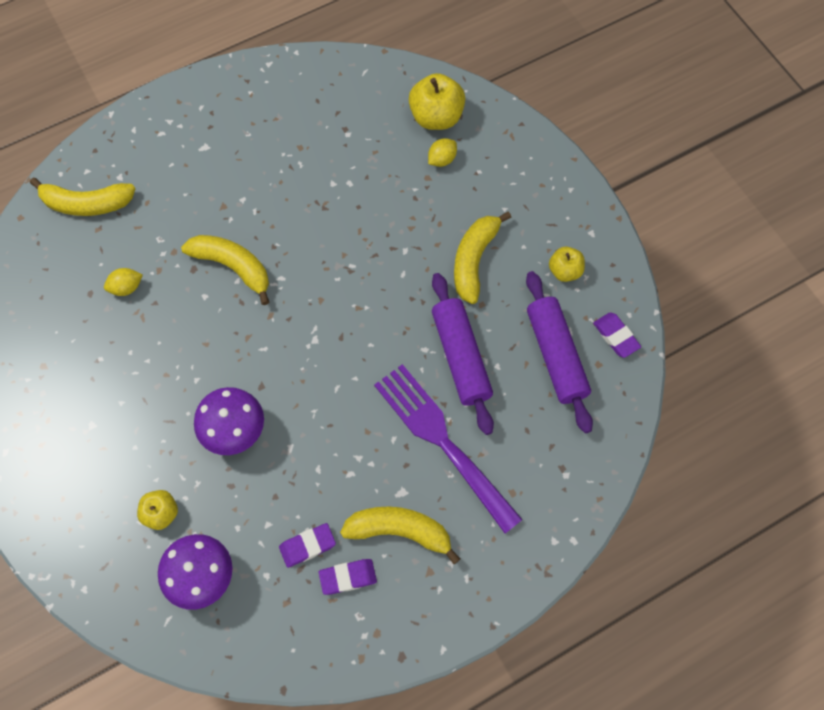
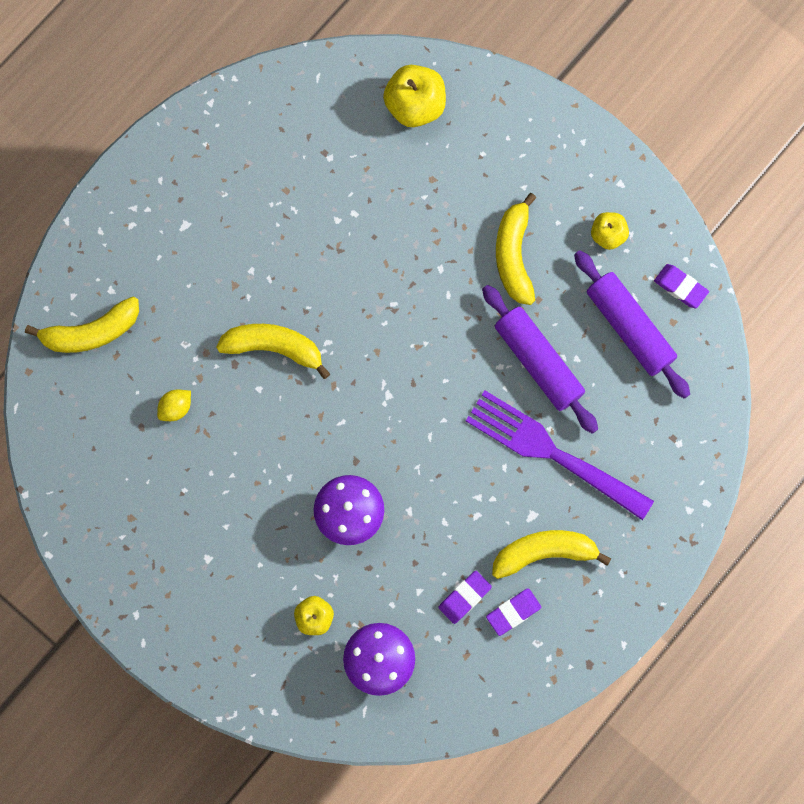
camera: 20 degrees left, 10 degrees up
(442, 159) = (439, 153): yellow lemon -> none

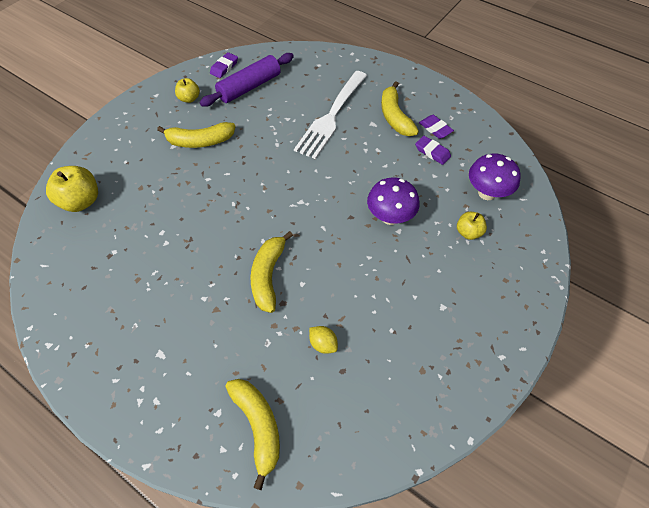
camera: 95 degrees left, 20 degrees down
(538, 362) = (273, 126): purple rolling pin -> none
(552, 453) = (331, 116): purple fork -> white fork

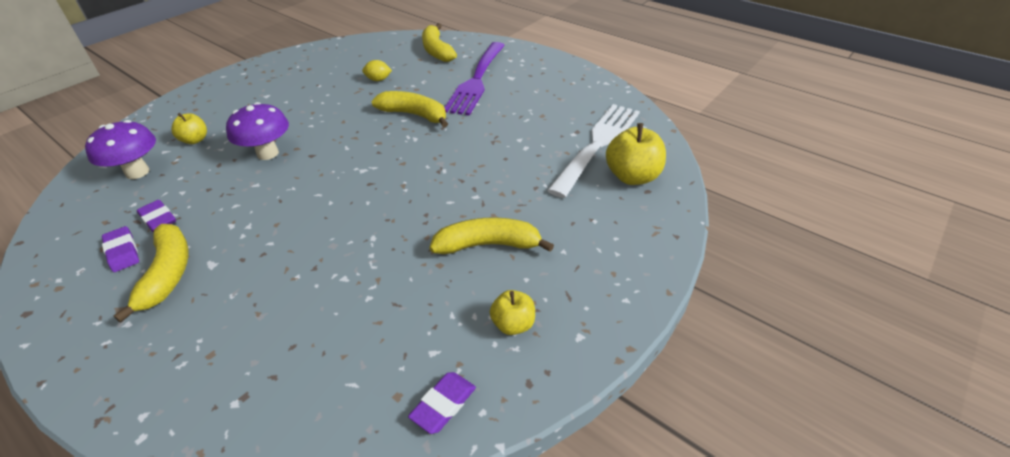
camera: 175 degrees left, 15 degrees down
(202, 345) = (476, 80): none -> purple fork
(249, 87) = (396, 347): purple rolling pin -> none
(268, 276) = (414, 115): yellow banana -> yellow banana turned 75 degrees counterclockwise
(323, 344) = (378, 80): yellow lemon -> yellow lemon turned 45 degrees counterclockwise
(331, 116) = (270, 278): white fork -> white fork (597, 145)

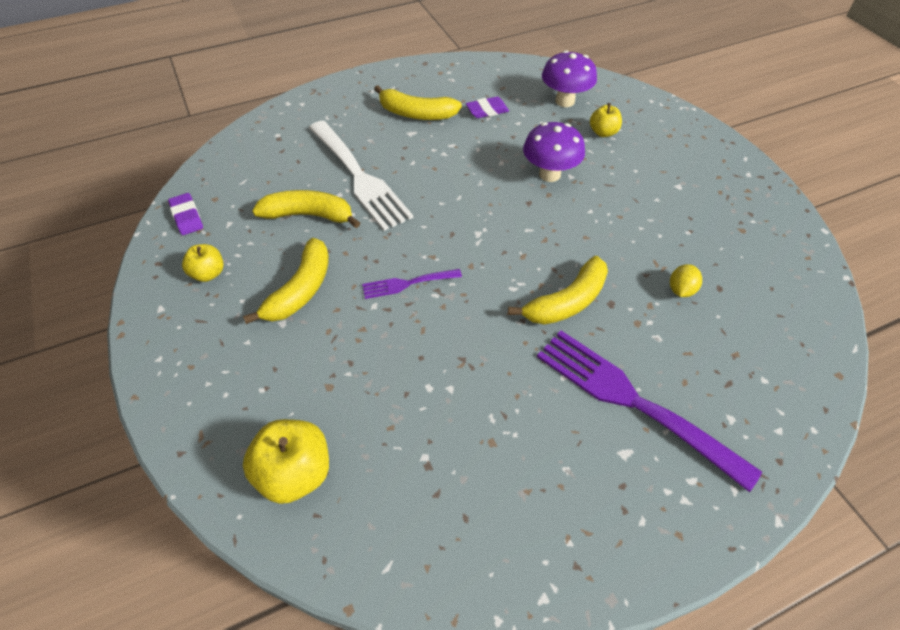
camera: 115 degrees right, 10 degrees up
(123, 252) = (458, 95): purple eraser -> none
(437, 50) = (761, 385): yellow banana -> yellow banana (309, 215)
(441, 187) = (408, 283): none -> purple fork
(597, 145) = (381, 473): white fork -> white fork (359, 177)

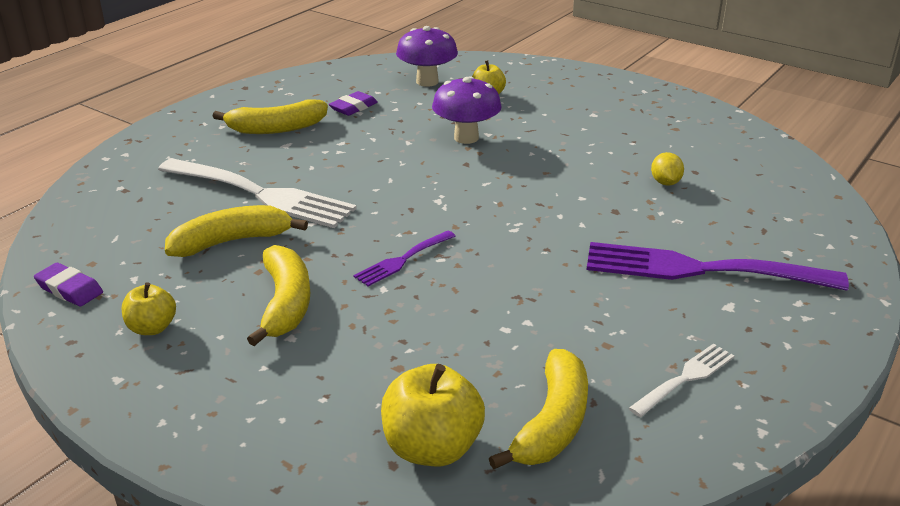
camera: 30 degrees left, 20 degrees down
(525, 510) = (685, 378): none -> white fork
(566, 302) = (574, 222): yellow banana -> yellow banana (552, 423)

